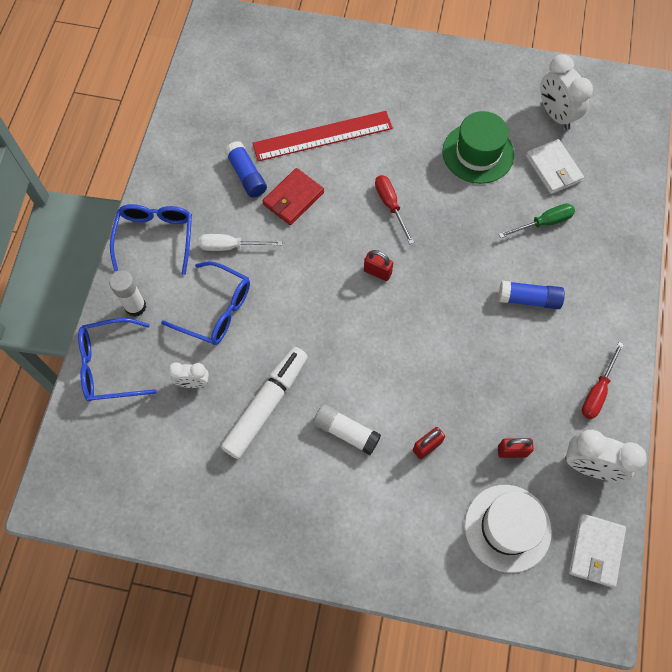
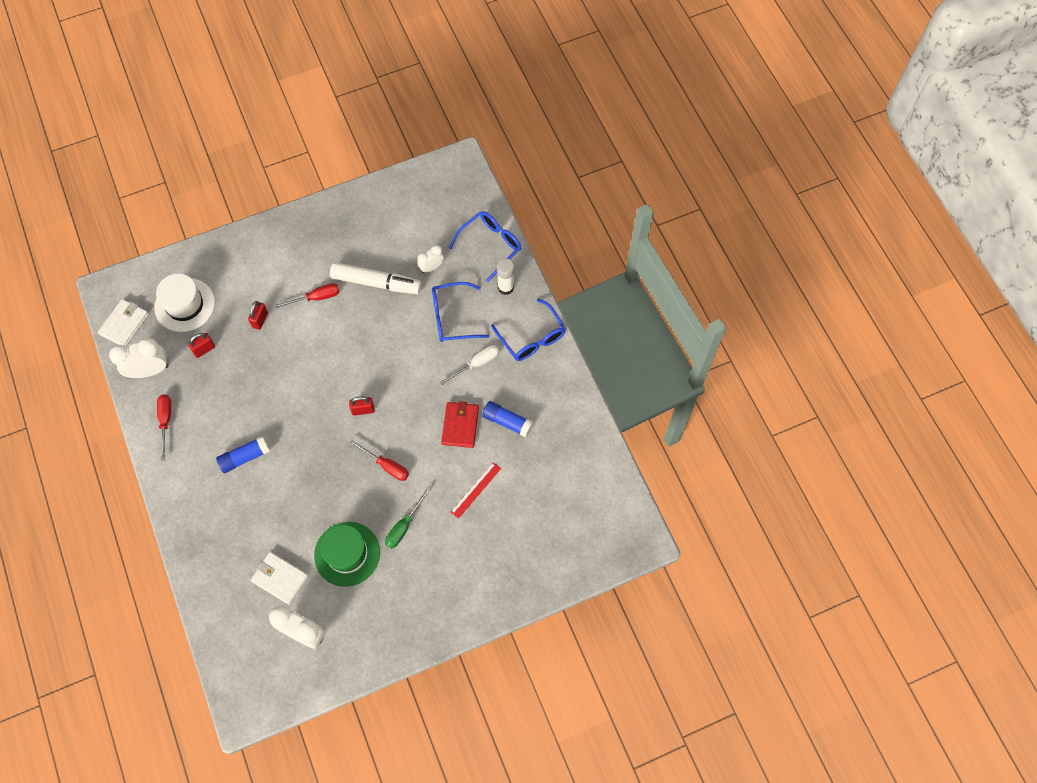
camera: 145 degrees right, 0 degrees up
(266, 405) = (376, 283): white marker -> white marker turned 75 degrees counterclockwise
(322, 136) = (476, 490): red ruler -> red ruler, size x0.53
(346, 432) = (316, 298): white glue stick -> red screwdriver
(544, 223) = (264, 525): green screwdriver -> green screwdriver (404, 526)
(595, 550) = (124, 324): white wallet -> white wallet turned 45 degrees clockwise

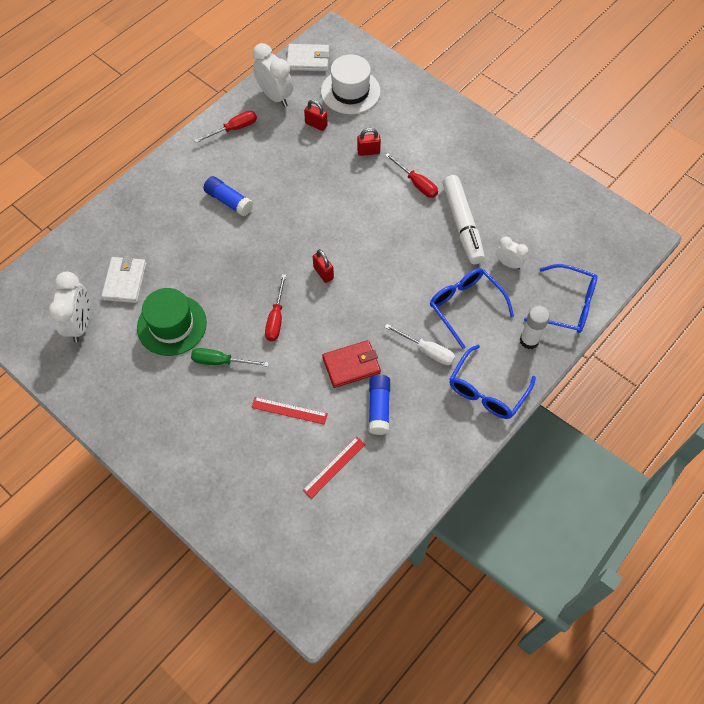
camera: 65 degrees right, 5 degrees down
(540, 476) = (334, 467): none -> red ruler

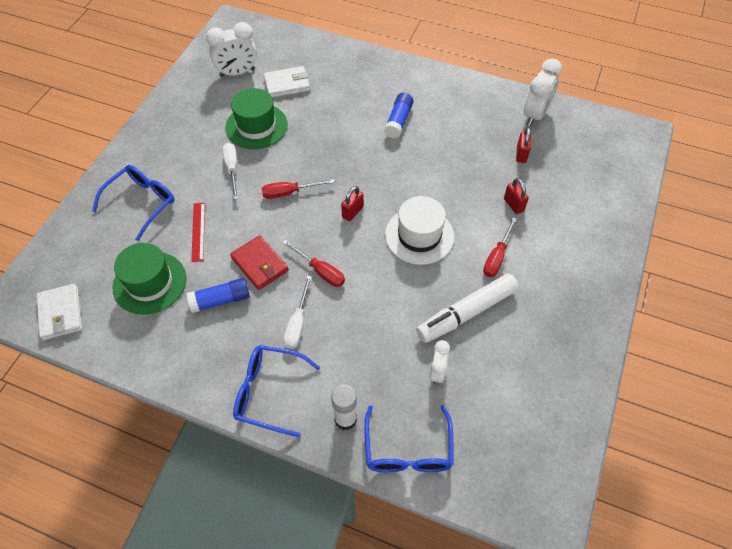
camera: 70 degrees right, 5 degrees down
(221, 361) = (232, 169): green screwdriver -> white screwdriver
(234, 129) = (479, 99): red screwdriver -> red screwdriver (320, 271)
(308, 60) = (596, 124): white wallet -> white wallet (61, 313)
(334, 467) = (150, 283): red ruler -> green hat
(350, 91) = (579, 168): white hat -> white hat (419, 235)
(465, 306) = (364, 344): blue glasses -> blue glasses (141, 203)

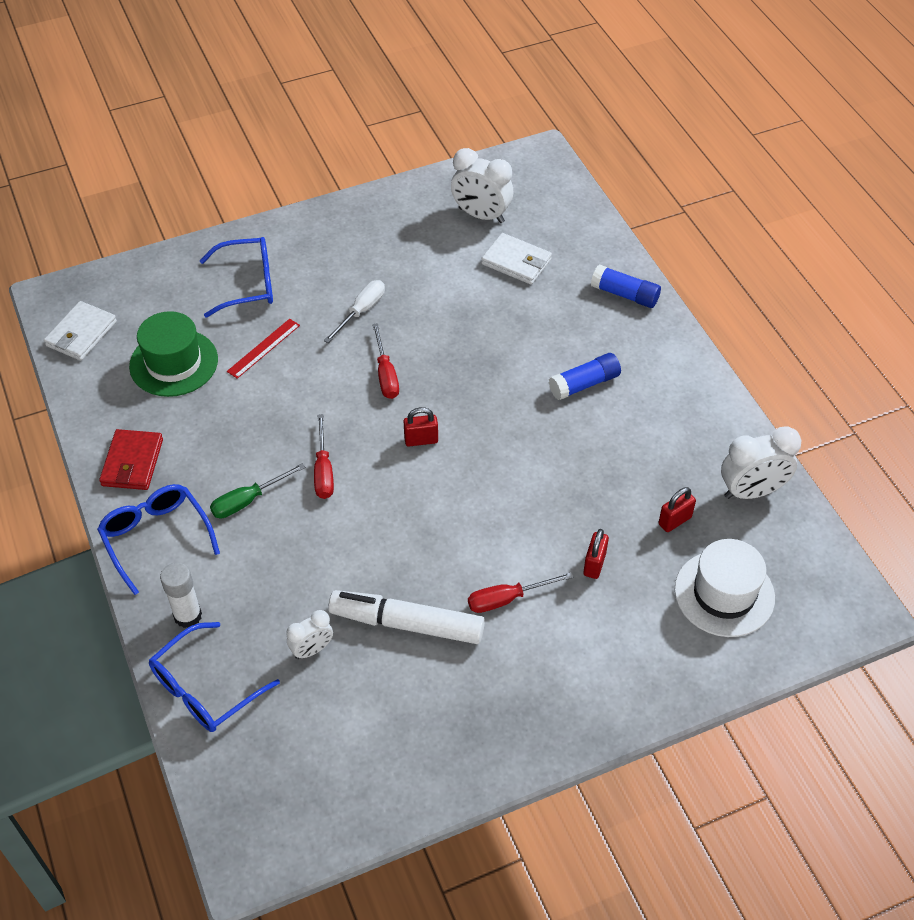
camera: 45 degrees right, 5 degrees down
(220, 300) = (210, 425): blue glue stick -> blue glue stick (624, 294)
(256, 126) = (434, 284): green hat -> none
(259, 264) = (279, 421): red wallet -> red wallet (132, 462)
(289, 192) = (385, 374): red screwdriver -> red screwdriver turned 135 degrees counterclockwise
(297, 323) = (248, 500): white screwdriver -> green screwdriver
(419, 235) = (456, 514): white hat -> white hat (724, 593)

